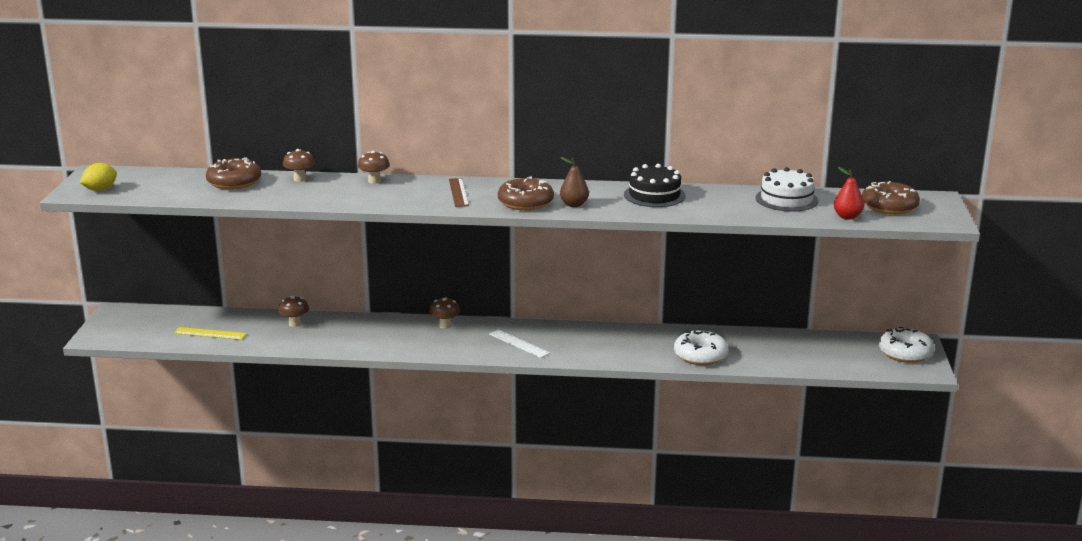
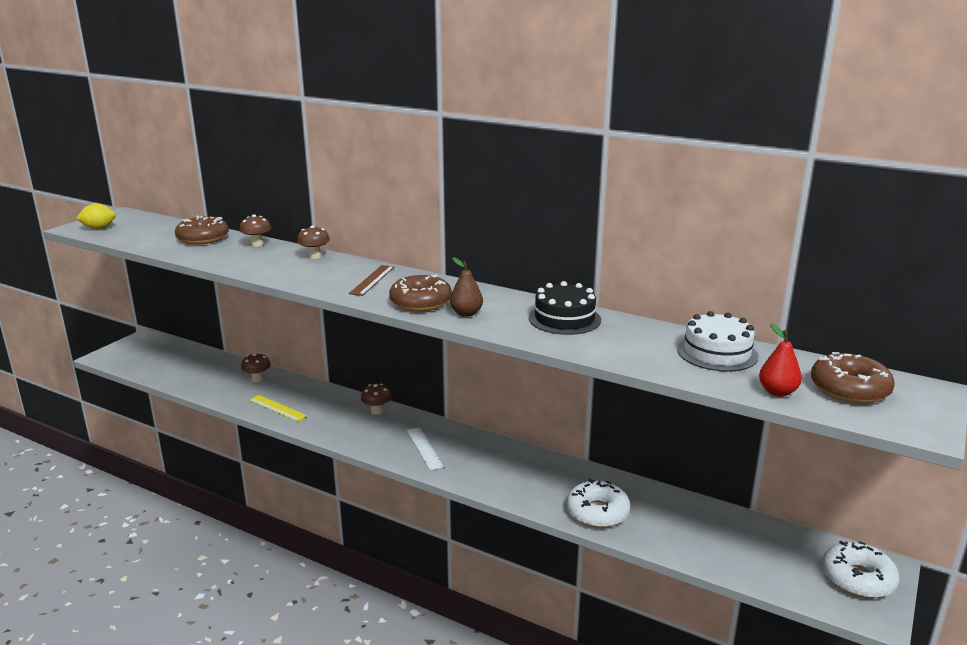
camera: 25 degrees right, 0 degrees up
(210, 333) = (185, 373): yellow ruler -> yellow ruler (277, 408)

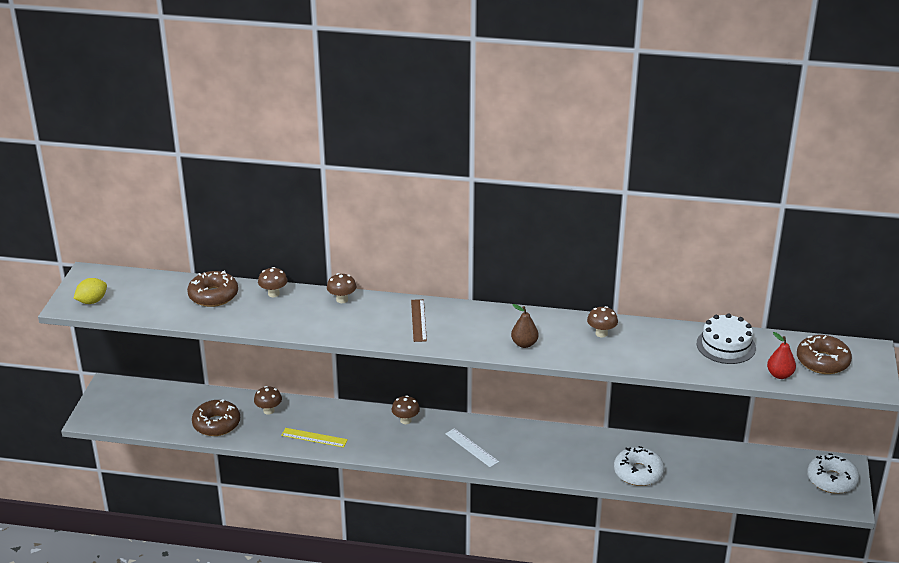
camera: 20 degrees left, 10 degrees up
(420, 302) = (479, 339): brown donut -> brown donut (216, 424)
(564, 319) = (601, 333): black cake -> brown mushroom

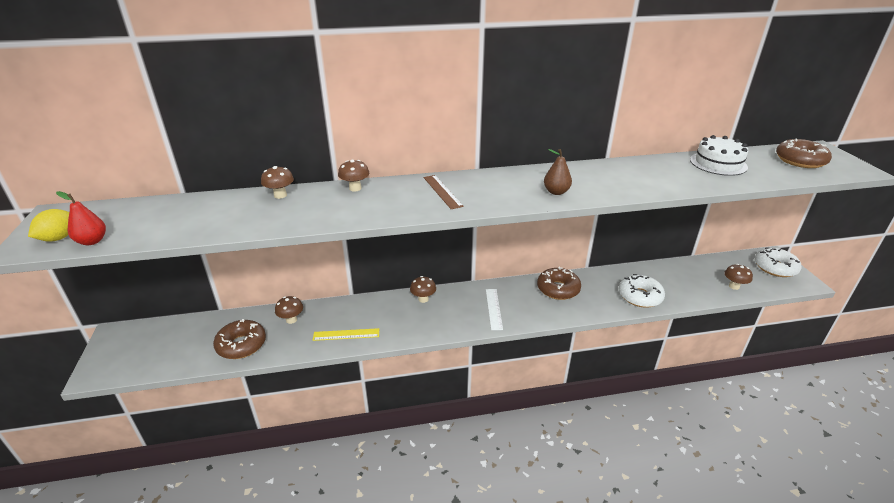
camera: 20 degrees left, 0 degrees up
(213, 295) = (212, 208): brown donut -> brown donut (558, 289)
(472, 447) = (494, 309): white ruler -> white ruler turned 60 degrees clockwise
(601, 333) = (613, 172): brown mushroom -> brown mushroom (734, 286)
(779, 375) = (784, 175): red pear -> red pear (92, 241)

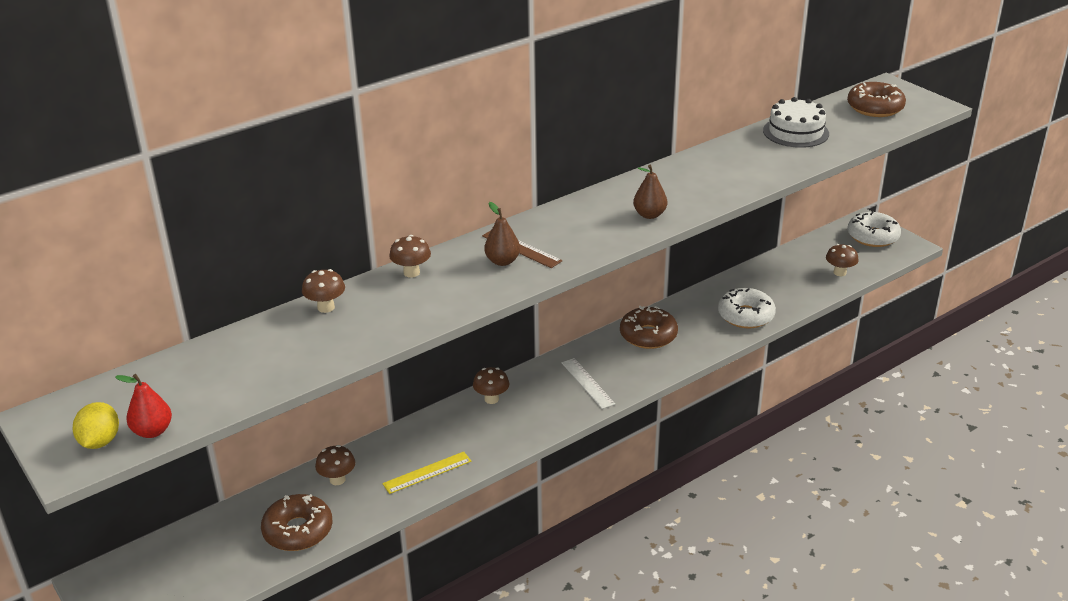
camera: 25 degrees left, 0 degrees up
(421, 196) = (502, 261): none -> brown pear

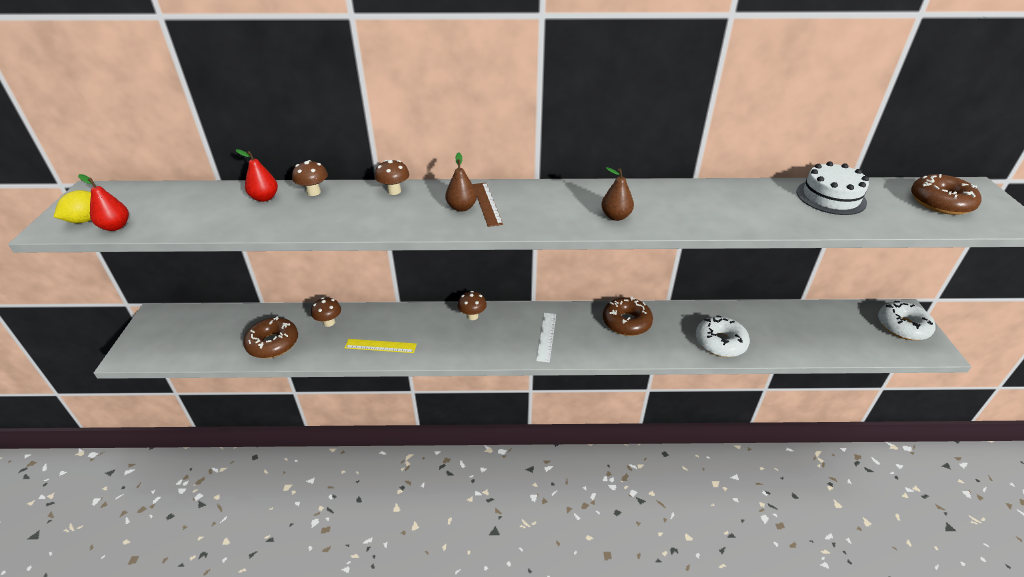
camera: 35 degrees right, 5 degrees up
(279, 334) = (264, 198): none -> red pear
(839, 272) = (841, 344): brown mushroom -> none

